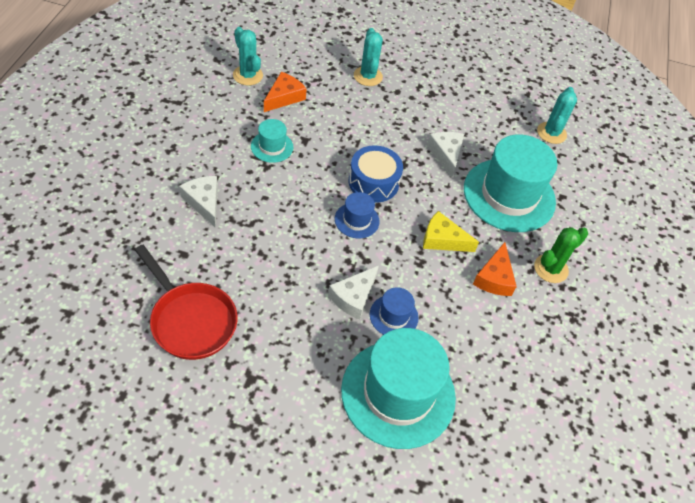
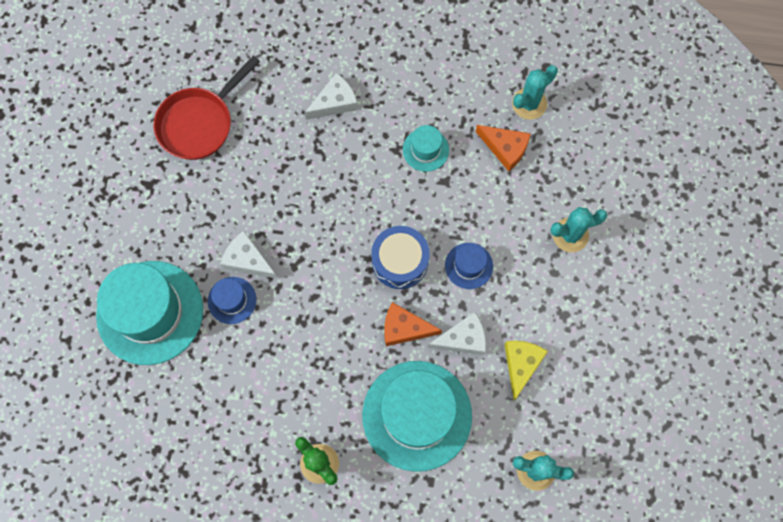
camera: 90 degrees right, 20 degrees up
(357, 220) = (343, 250): blue hat -> blue hat (469, 266)
(442, 239) = (336, 342): yellow cheese -> yellow cheese (521, 364)
(494, 278) = (296, 400): orange cheese -> orange cheese (404, 328)

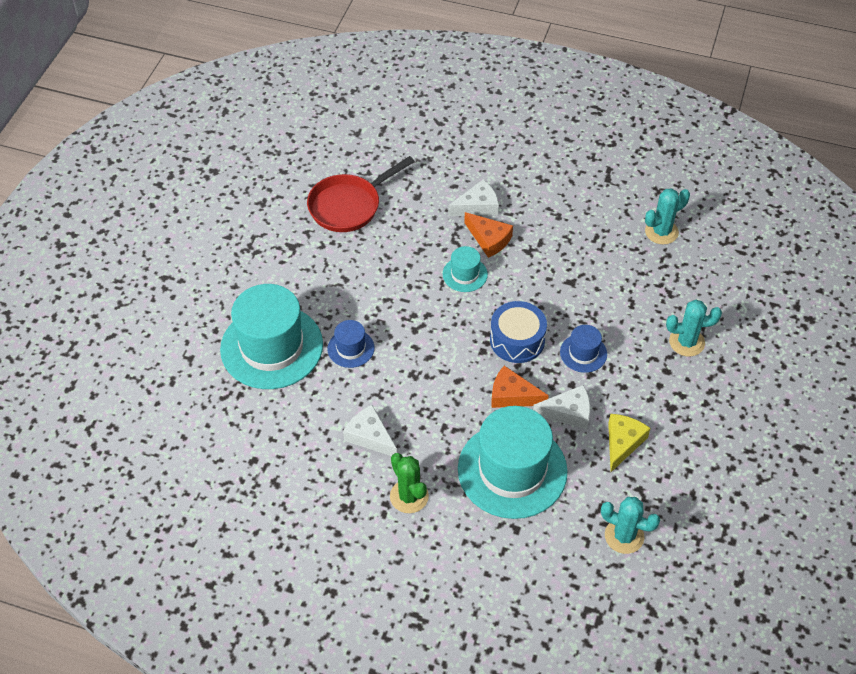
camera: 10 degrees right, 20 degrees down
(247, 260) = (372, 318): white cheese -> white cheese (370, 436)
(425, 150) = (556, 254): turquoise hat -> turquoise hat (465, 274)
(505, 148) = (633, 264): orange cheese -> orange cheese (489, 239)

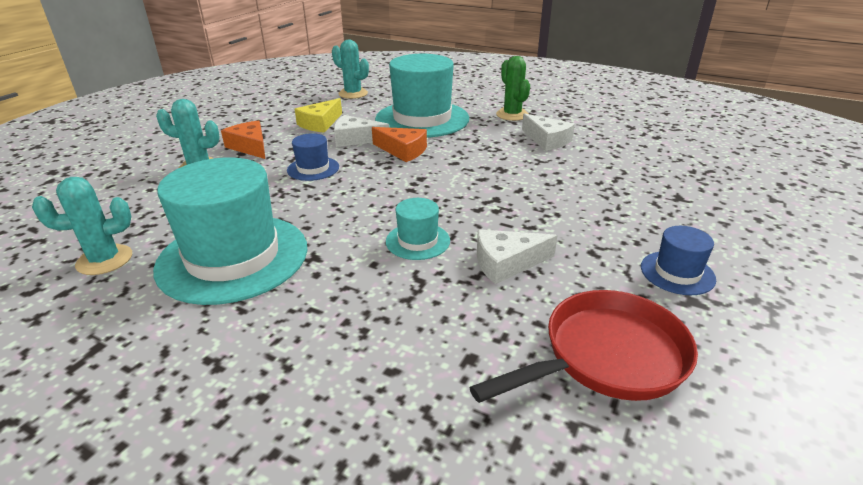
camera: 170 degrees left, 20 degrees down
(271, 347) = (673, 199): turquoise hat -> turquoise hat (233, 257)
(351, 348) = (574, 191): blue hat -> blue hat (677, 273)
(477, 206) = (362, 327): white cheese -> white cheese (506, 263)
(489, 239) = (365, 277): orange cheese -> orange cheese (250, 147)
(517, 340) = (378, 182): blue drum -> none

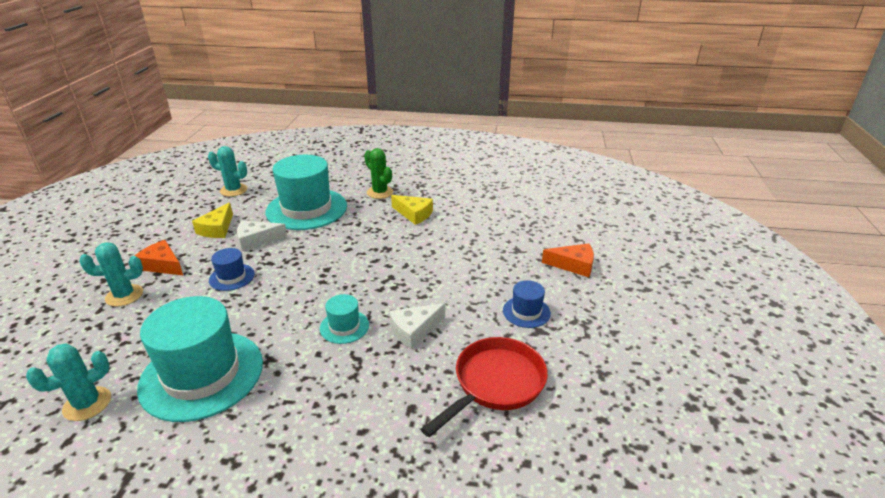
camera: 20 degrees left, 0 degrees up
(403, 151) = (302, 245): orange cheese -> orange cheese (573, 265)
(547, 140) = (414, 214): white cheese -> yellow cheese

